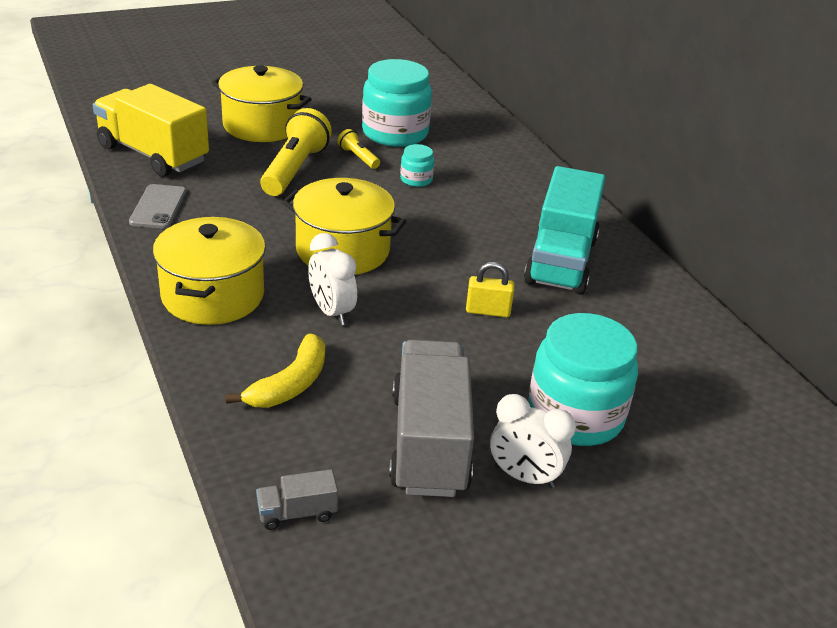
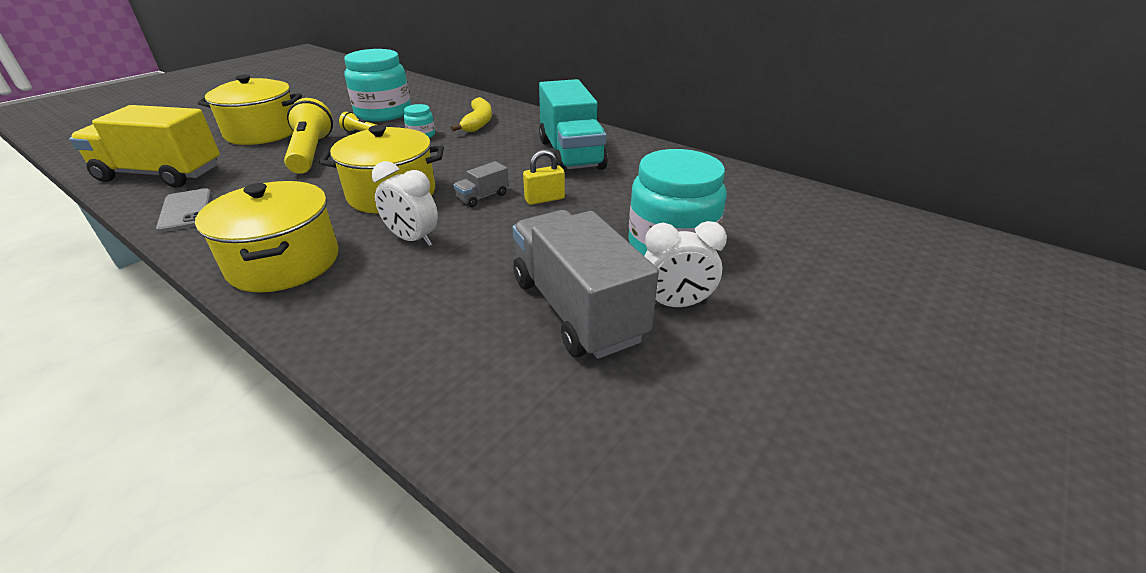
camera: 25 degrees left, 0 degrees up
(290, 384) = (411, 309): yellow banana -> yellow banana (478, 123)
(297, 513) = (500, 425): grey truck -> grey truck (482, 197)

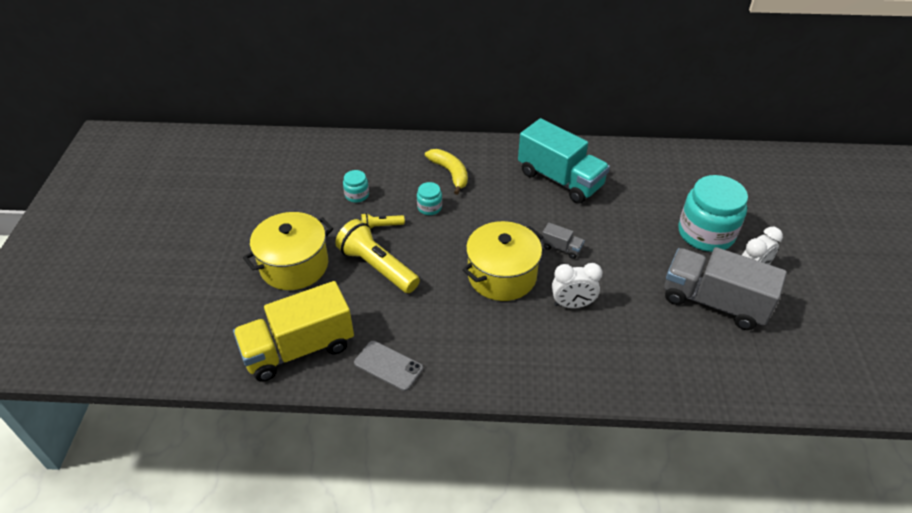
camera: 35 degrees left, 10 degrees up
(284, 262) = (528, 363): yellow pot -> none
(383, 113) = (357, 195): turquoise jar -> turquoise jar, size x0.45
(482, 197) = (561, 248): grey truck -> grey truck turned 75 degrees counterclockwise
(544, 199) = (599, 231): yellow padlock -> none

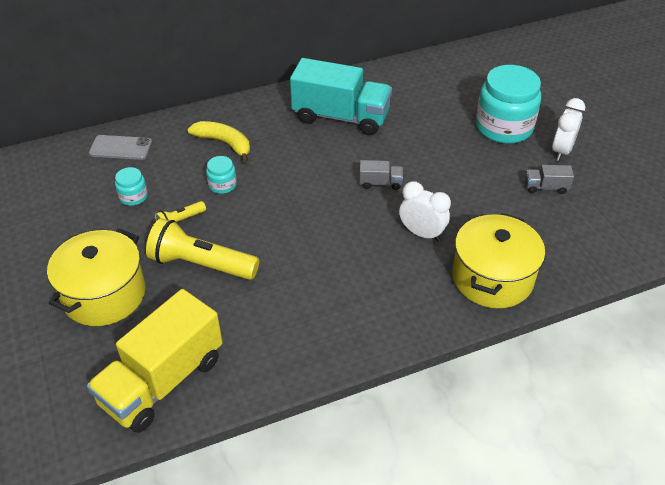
camera: 25 degrees left, 0 degrees up
(388, 365) = (273, 361): grey phone -> grey phone (121, 148)
(502, 275) = (337, 229): yellow pot -> yellow pot (492, 278)
(572, 304) = (422, 233): white clock -> white clock turned 120 degrees counterclockwise
(714, 302) = (546, 187): grey truck -> grey truck, size x0.42

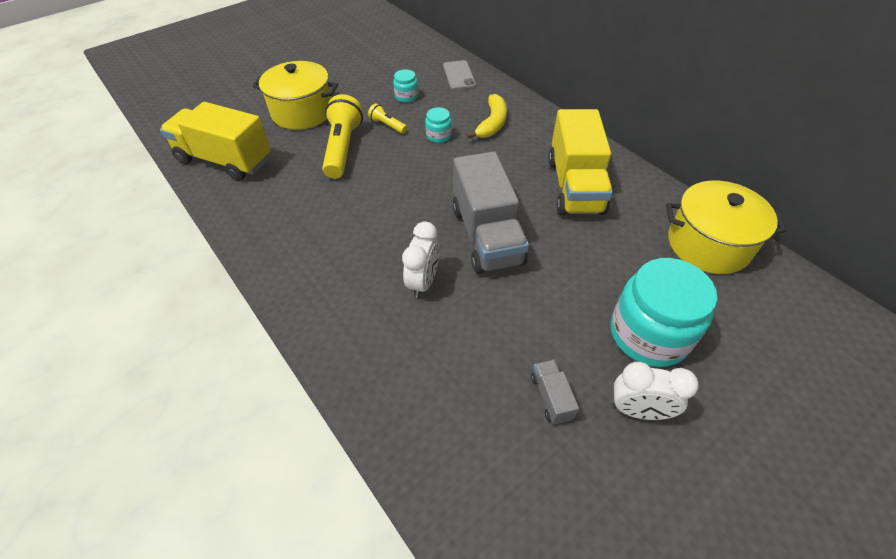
camera: 75 degrees right, 5 degrees up
(340, 117) = (574, 186): turquoise truck -> yellow truck
(380, 183) = (486, 235): grey truck -> grey truck, size x2.39
(492, 278) = (373, 356): yellow pot -> yellow pot (708, 244)

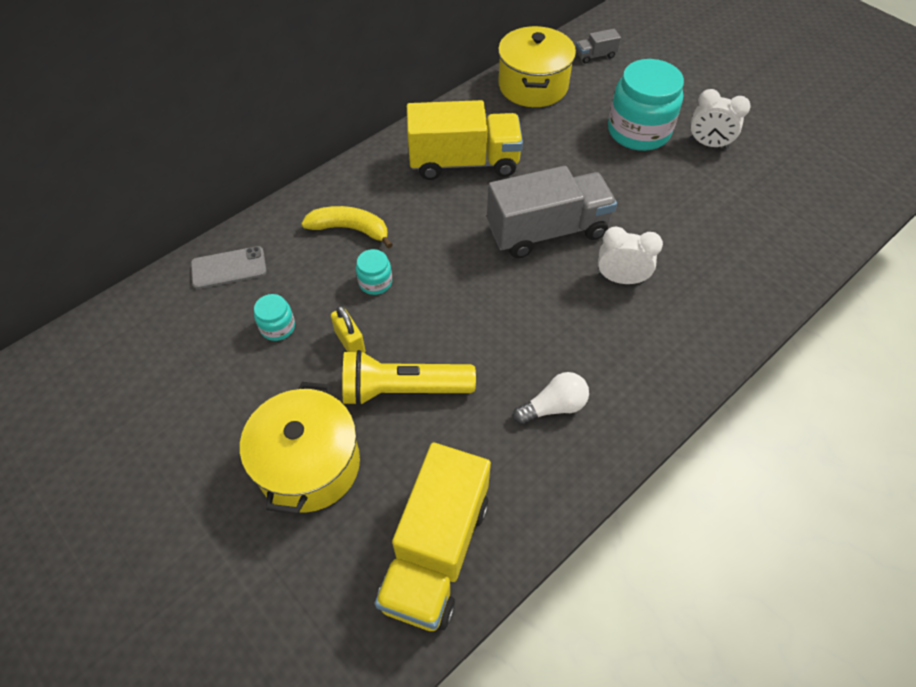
camera: 95 degrees left, 5 degrees up
(304, 222) = (553, 406): none -> white light bulb
(387, 125) = (350, 342): yellow flashlight -> yellow padlock
(551, 397) = (714, 190): grey truck -> grey truck (595, 55)
(638, 410) = (708, 144): white clock -> white clock turned 105 degrees clockwise

